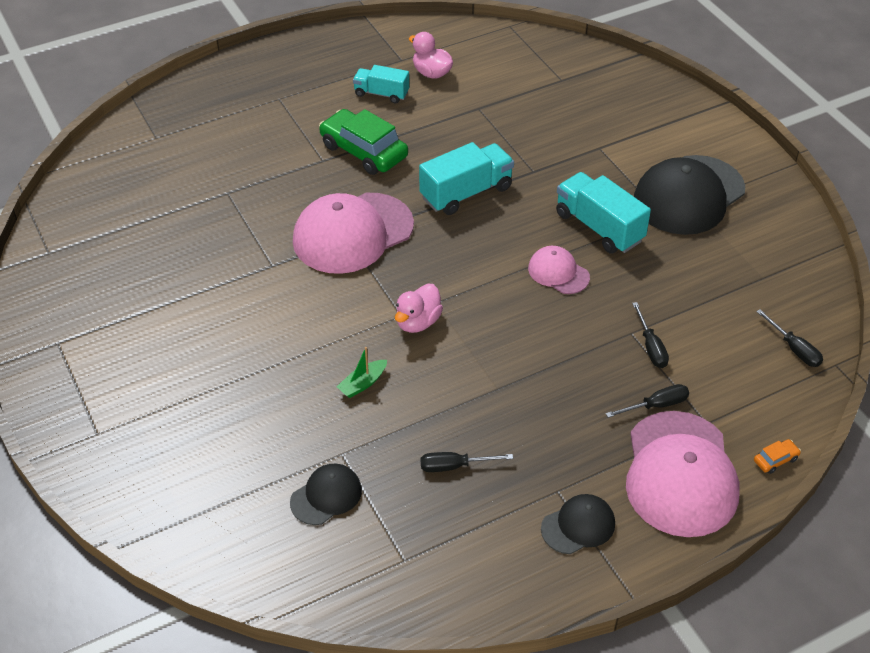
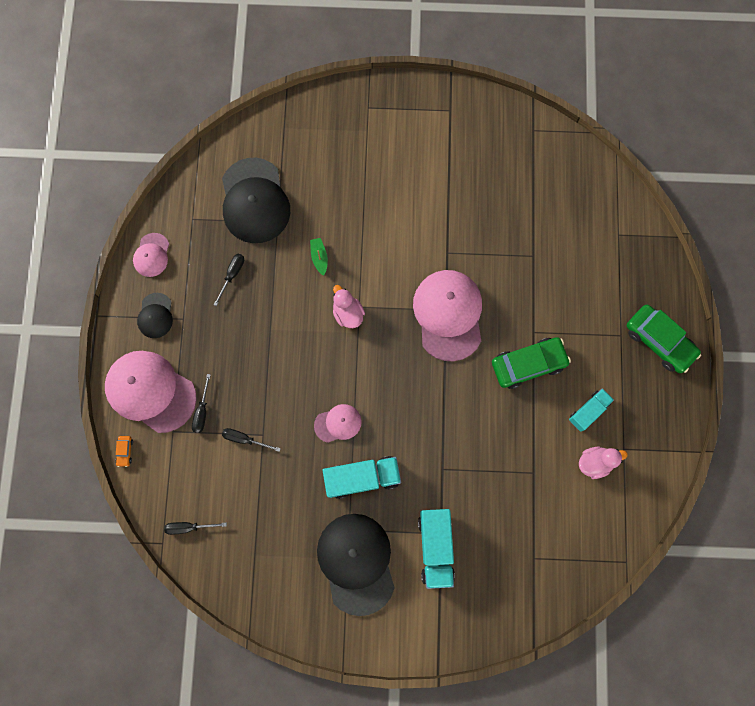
camera: 120 degrees right, 30 degrees up
(266, 72) = (659, 341): none -> green car
(326, 496) = (255, 201): black cap -> black cap, size x1.99
(466, 193) = (446, 409): turquoise truck -> turquoise truck (435, 547)
(495, 582) = (152, 255): none -> pink cap

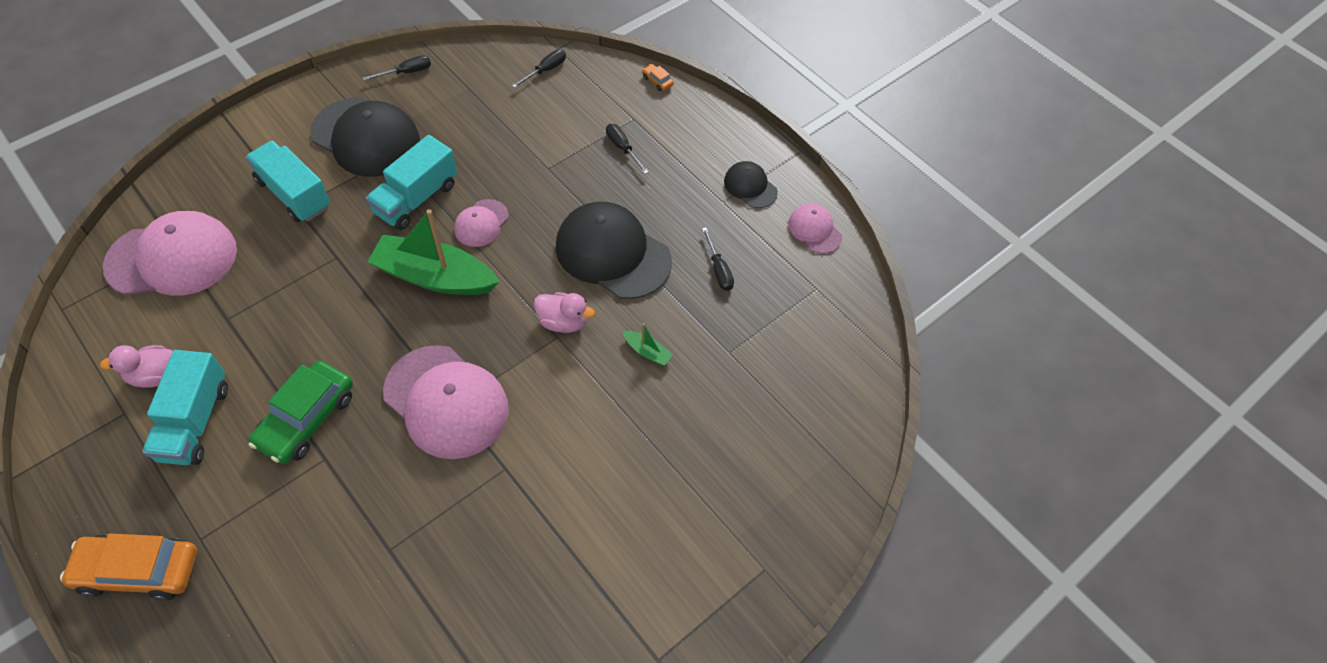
camera: 135 degrees right, 20 degrees down
(151, 391) = (685, 132): pink cap -> pink cap (172, 258)
(245, 439) = (560, 154): black screwdriver -> black screwdriver (406, 72)
(255, 201) = (775, 354): black cap -> black cap (612, 253)
(395, 405) = (434, 277): none -> green boat
(588, 411) = (195, 422): turquoise truck -> turquoise truck, size x1.59
(594, 462) = (155, 375): pink duck -> pink duck turned 45 degrees clockwise
(659, 341) = (138, 571): green car -> orange car

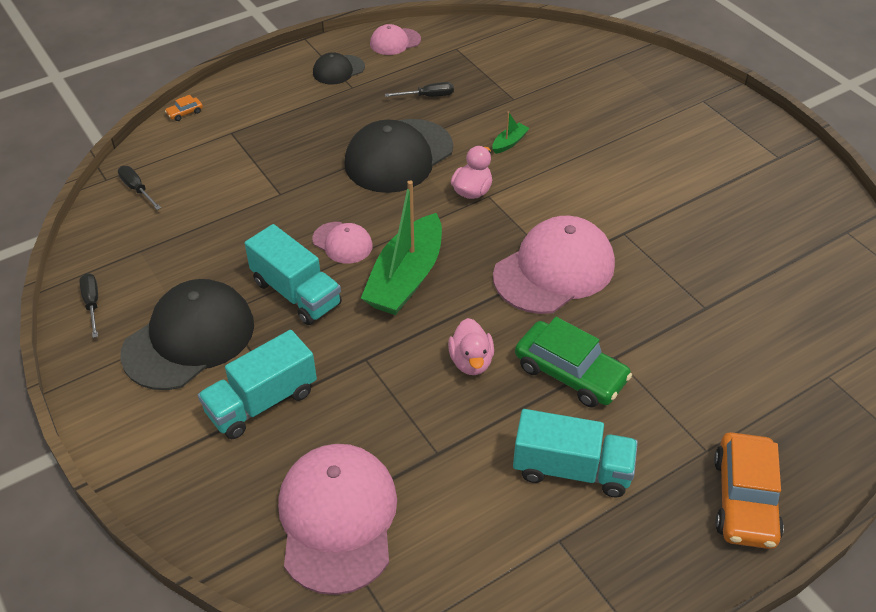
camera: 80 degrees left, 10 degrees down
(155, 375) = (510, 515): pink duck -> pink duck (471, 361)
(622, 148) = (269, 141): black screwdriver -> none

